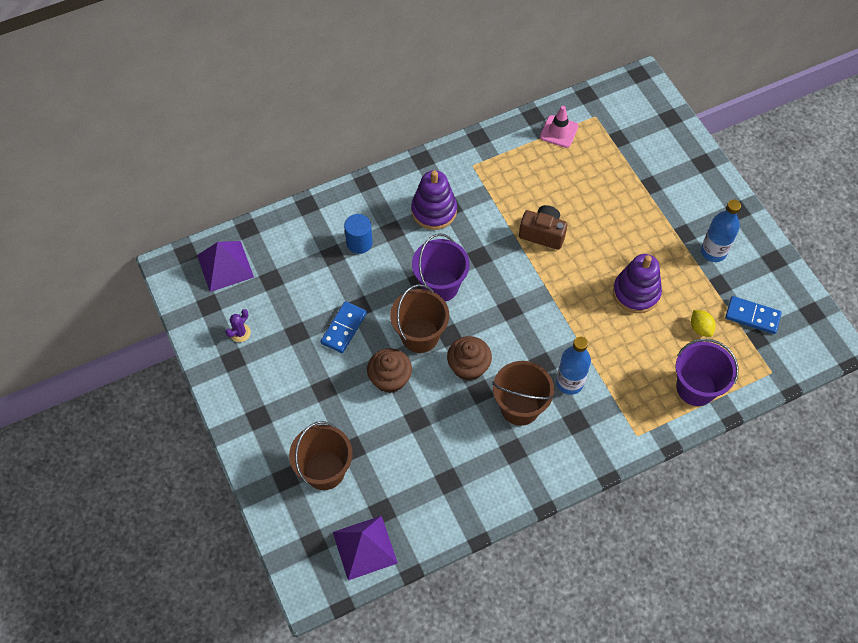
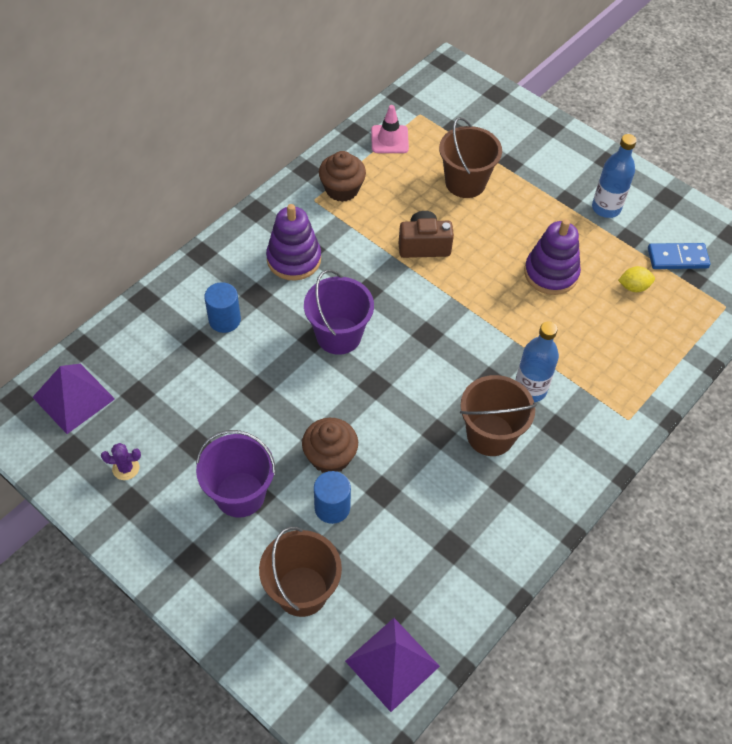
camera: 25 degrees left, 5 degrees down
(240, 333) = (126, 468): purple cactus -> purple cactus turned 75 degrees clockwise
(343, 328) = (249, 419): blue domino -> none
(374, 418) = (332, 507): none -> blue cylinder
(420, 335) = (341, 397): brown bucket -> brown bucket (465, 182)
(468, 366) = (412, 411): brown cupcake -> brown cupcake (342, 189)
(696, 388) = (661, 348): purple bucket -> purple bucket (240, 494)
(700, 328) = (633, 287): yellow lemon -> yellow lemon turned 45 degrees counterclockwise

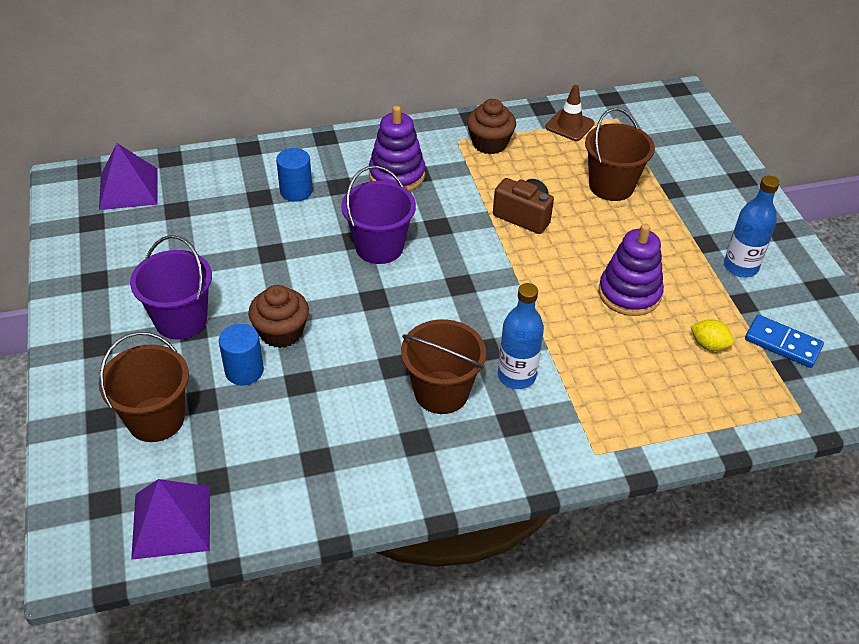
camera: 35 degrees right, 10 degrees down
(126, 468) = (115, 255): purple cactus -> none
(389, 139) = (569, 125): pink traffic cone -> brown traffic cone

